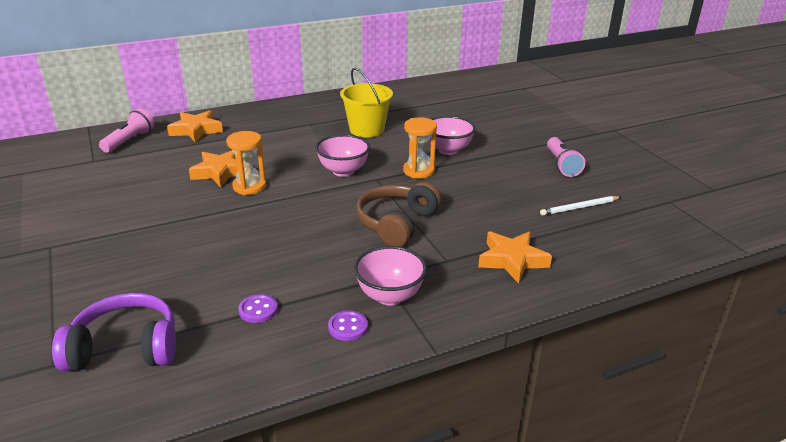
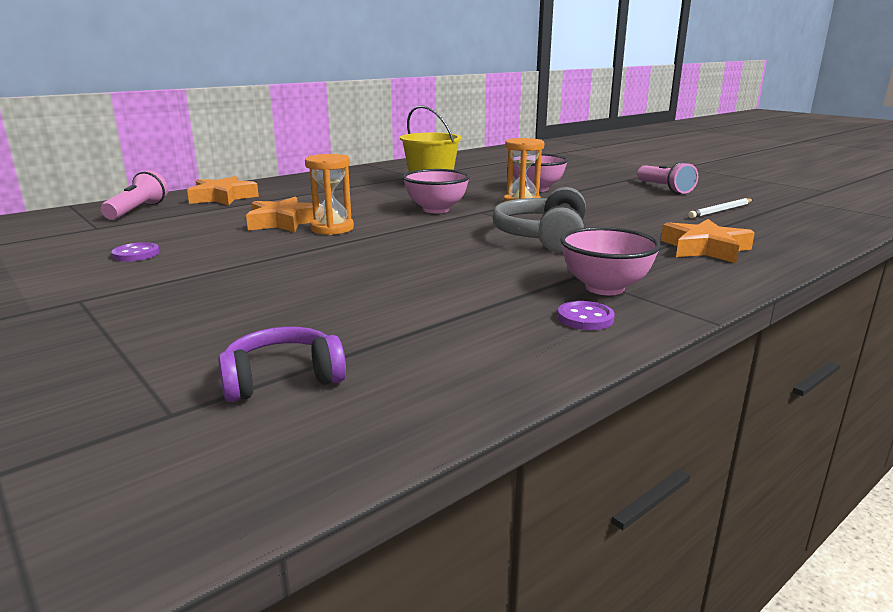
camera: 15 degrees left, 10 degrees down
(125, 348) = (282, 379): purple headphones -> purple headphones, size x0.67
(258, 310) = (449, 319): purple button -> purple button (136, 254)
(397, 223) = (543, 237): brown headphones -> grey headphones

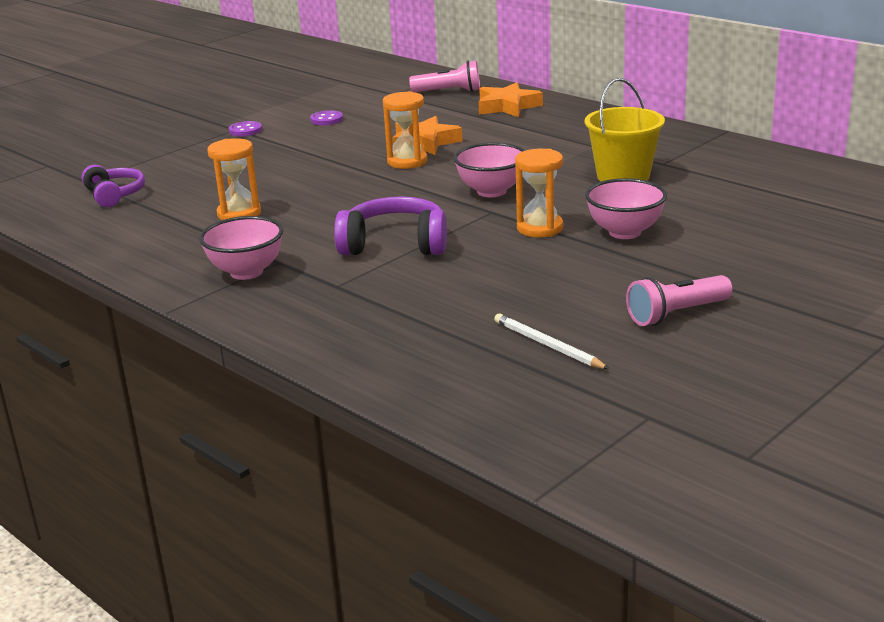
camera: 85 degrees right, 5 degrees up
(429, 293) = (239, 214): none -> orange hourglass
(543, 237) = (395, 244): grey headphones -> purple headphones
(585, 318) = (184, 265): purple button -> purple button (245, 130)
(705, 248) = (365, 321): orange star -> none

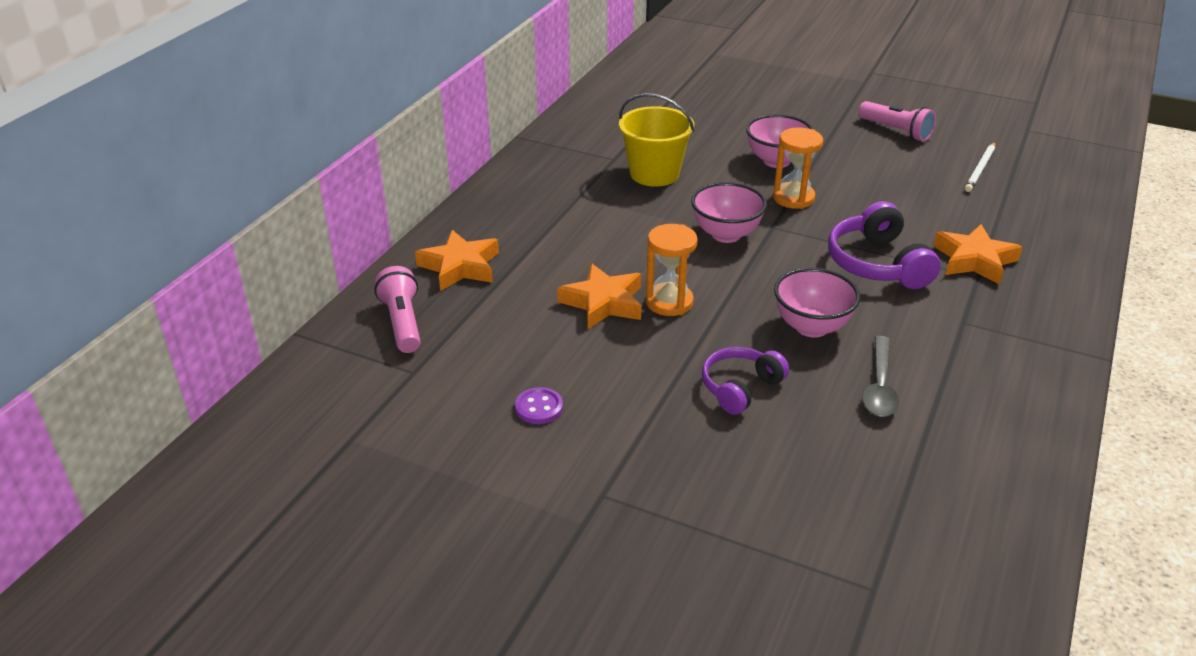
camera: 110 degrees left, 10 degrees up
(114, 195) = (899, 528): purple headphones -> purple headphones (740, 388)
(239, 214) = (879, 386): orange hourglass -> grey spoon
(245, 130) = (605, 480): purple button -> none
(246, 272) = (999, 335): pink bowl -> pink bowl (811, 327)
(363, 290) = (974, 260): none -> orange star

